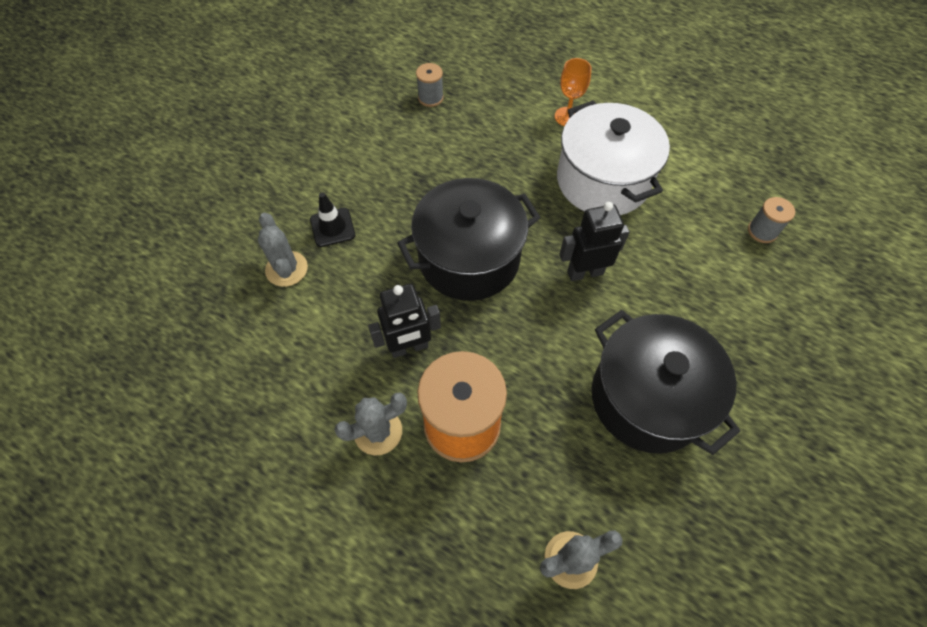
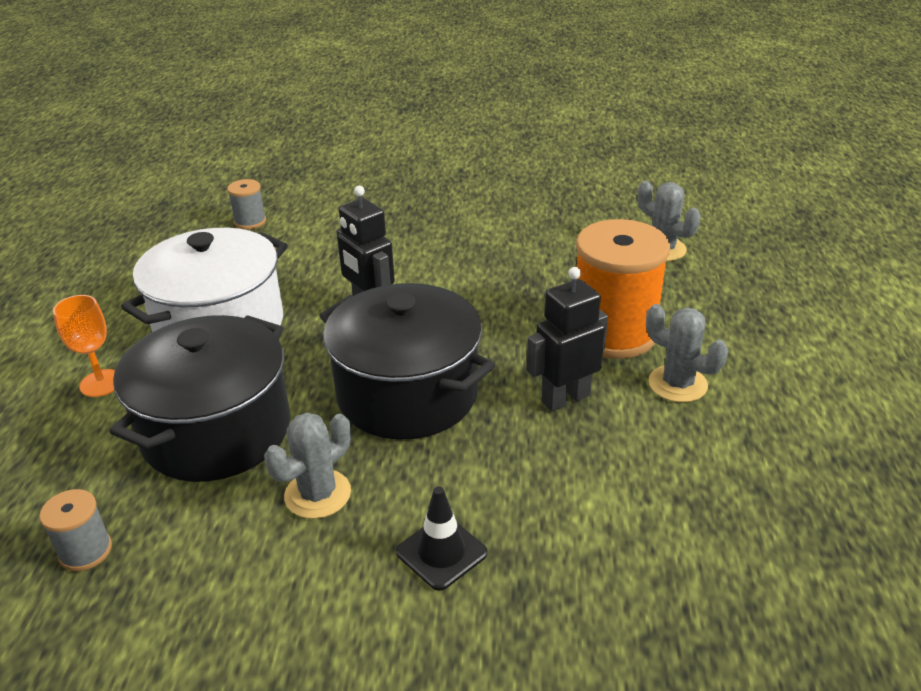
camera: 115 degrees left, 25 degrees down
(286, 269) = (552, 571): grey cactus -> grey cactus (318, 494)
(409, 347) = (565, 398): black robot -> black robot turned 75 degrees counterclockwise
(647, 398) = (488, 245): black pot -> black pot (216, 431)

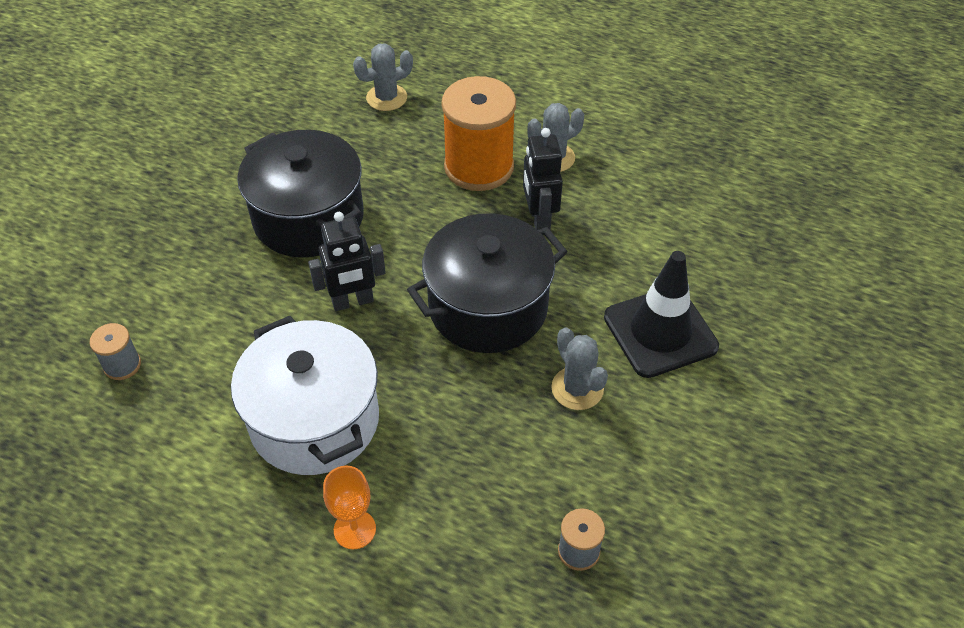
camera: 70 degrees left, 15 degrees up
(216, 431) = (473, 444): black pot -> black pot (308, 218)
(441, 552) = (660, 332): black traffic cone -> black traffic cone, size x1.84

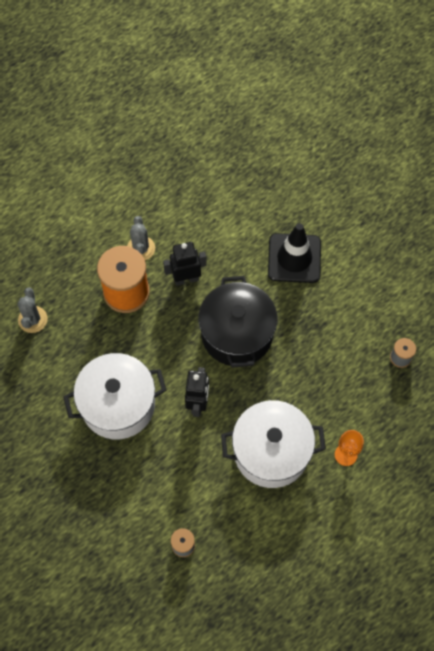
camera: 65 degrees left, 15 degrees up
(308, 218) = (118, 404): black pot -> white pot
(539, 219) = (186, 279): black robot -> black robot turned 150 degrees clockwise
(577, 388) = (310, 315): grey cactus -> none

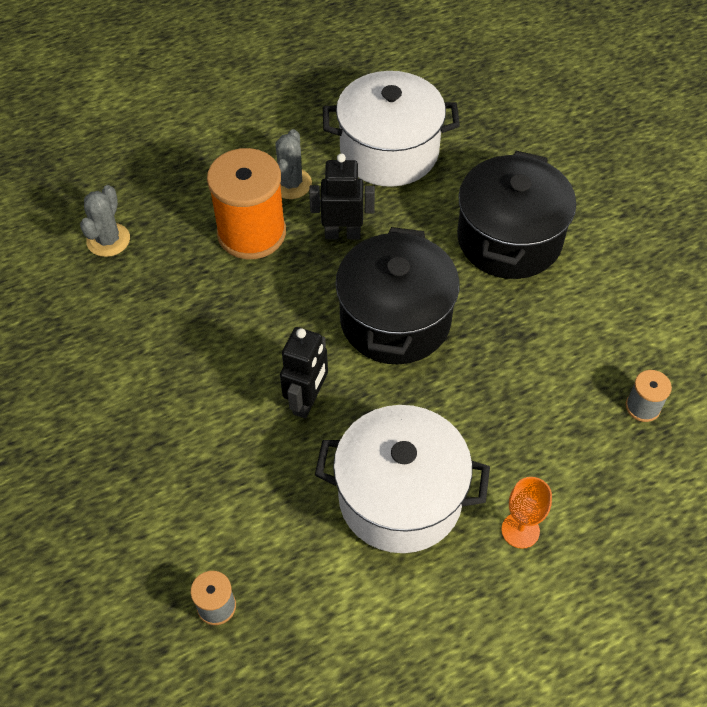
camera: 15 degrees right, 10 degrees down
(118, 404) = (187, 376): white pot -> white pot (389, 151)
(294, 258) = (509, 239): black traffic cone -> black pot

